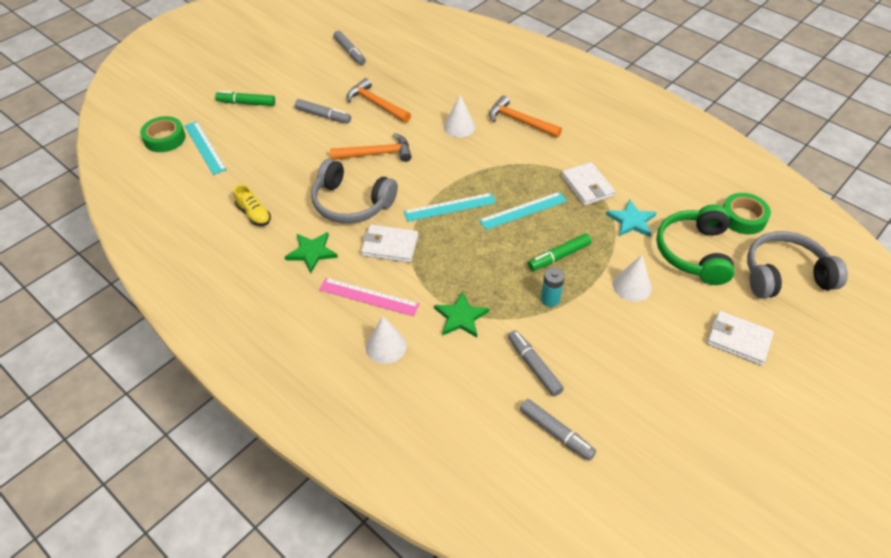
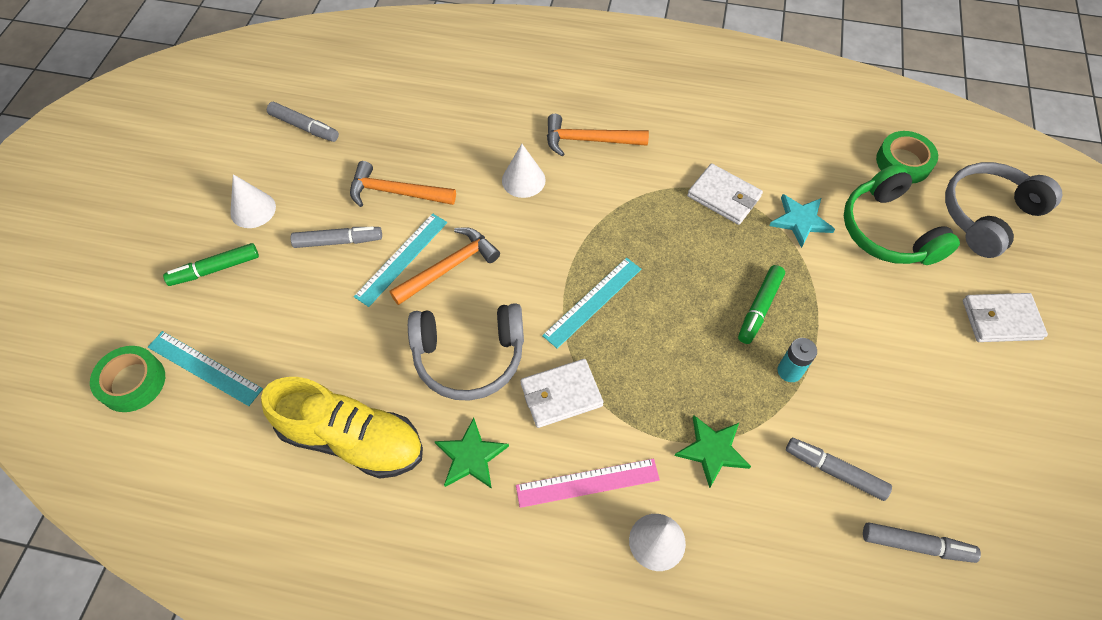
camera: 30 degrees left, 10 degrees up
(254, 214) = (352, 439): yellow shoe -> yellow shoe, size x2.09
(523, 211) = (679, 265): turquoise ruler -> turquoise ruler (402, 259)
(632, 286) = (858, 307): white cone -> white cone (253, 209)

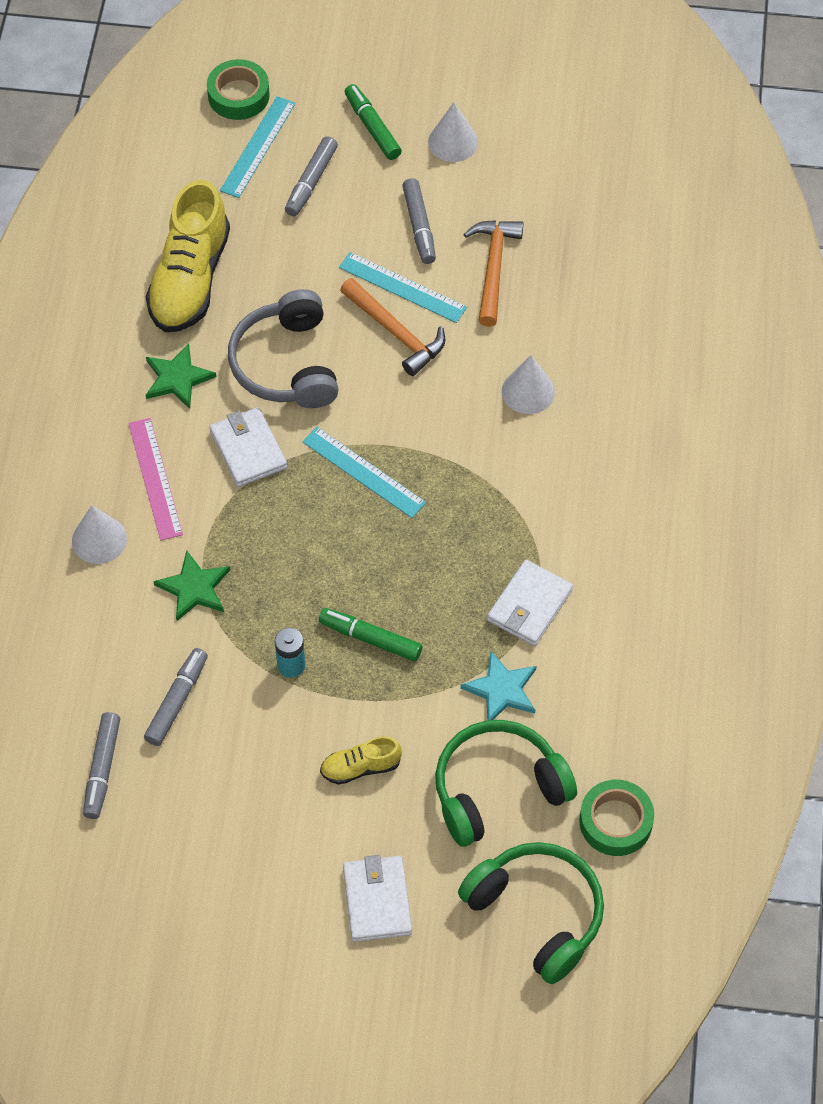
camera: 85 degrees right, 0 degrees up
(304, 127) = (579, 163): grey marker -> grey marker (311, 181)
(589, 140) = (601, 456): orange hammer -> none
(882, 323) = (360, 767): none -> yellow shoe
(987, 215) = (537, 913): grey headphones -> green headphones

